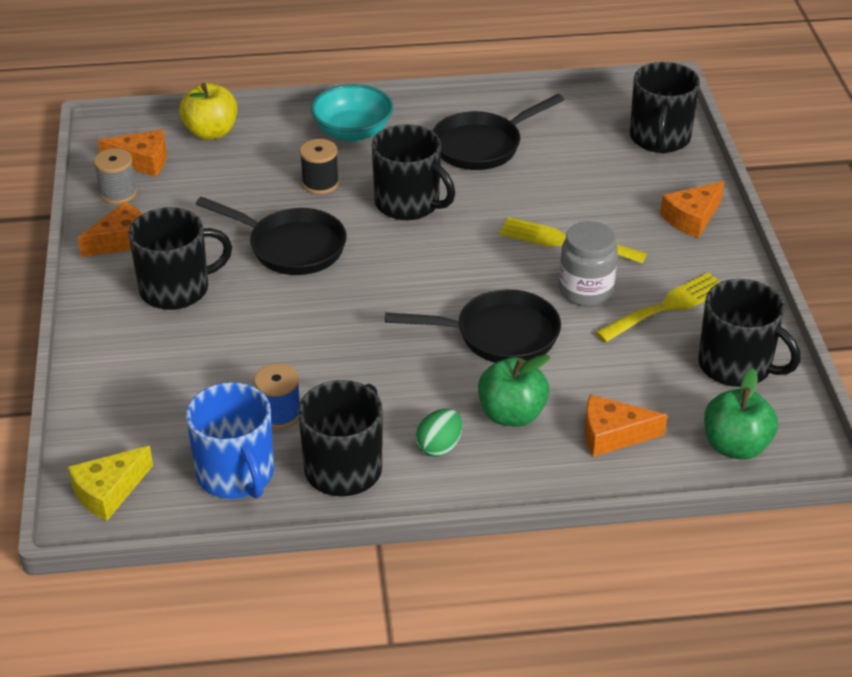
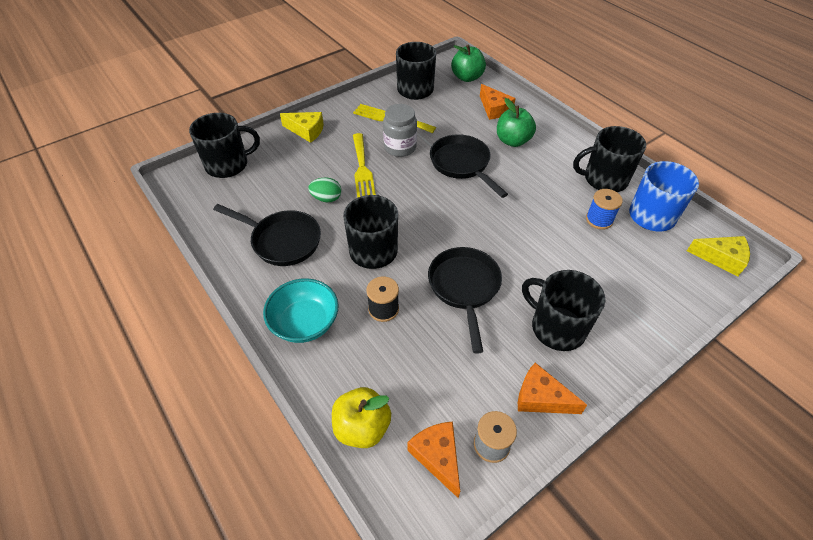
camera: 120 degrees left, 10 degrees up
(439, 447) = (557, 155): green egg -> green egg (326, 198)
(692, 218) = (306, 131): orange cheese -> yellow cheese

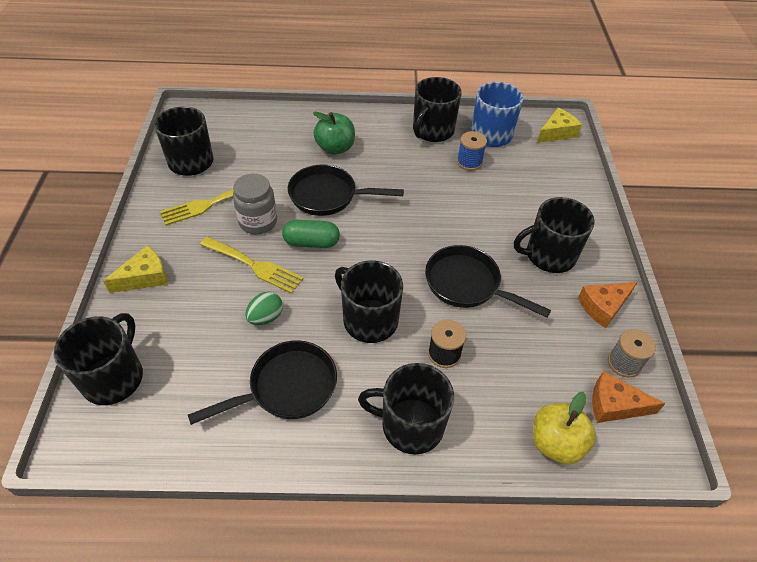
camera: 55 degrees left, 0 degrees up
(305, 323) = (410, 425): turquoise bowl -> black mug
(410, 182) = (311, 242): none -> green capsule
(467, 77) = (220, 120): green apple -> none
(494, 109) = (283, 132): orange cheese -> none

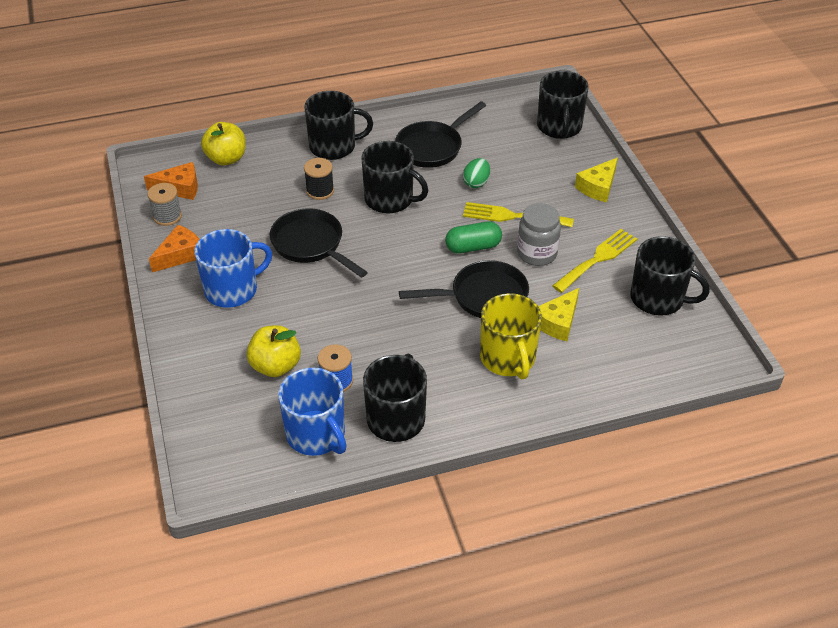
camera: 165 degrees right, 5 degrees down
(335, 148) = (508, 358): green apple -> yellow mug
(467, 284) = (311, 245): black pan -> black pan turned 150 degrees counterclockwise
(515, 182) = (275, 366): none -> yellow apple
(549, 255) = (232, 289): black mug -> blue mug
(556, 132) = (222, 462): yellow cheese -> yellow cheese (557, 322)

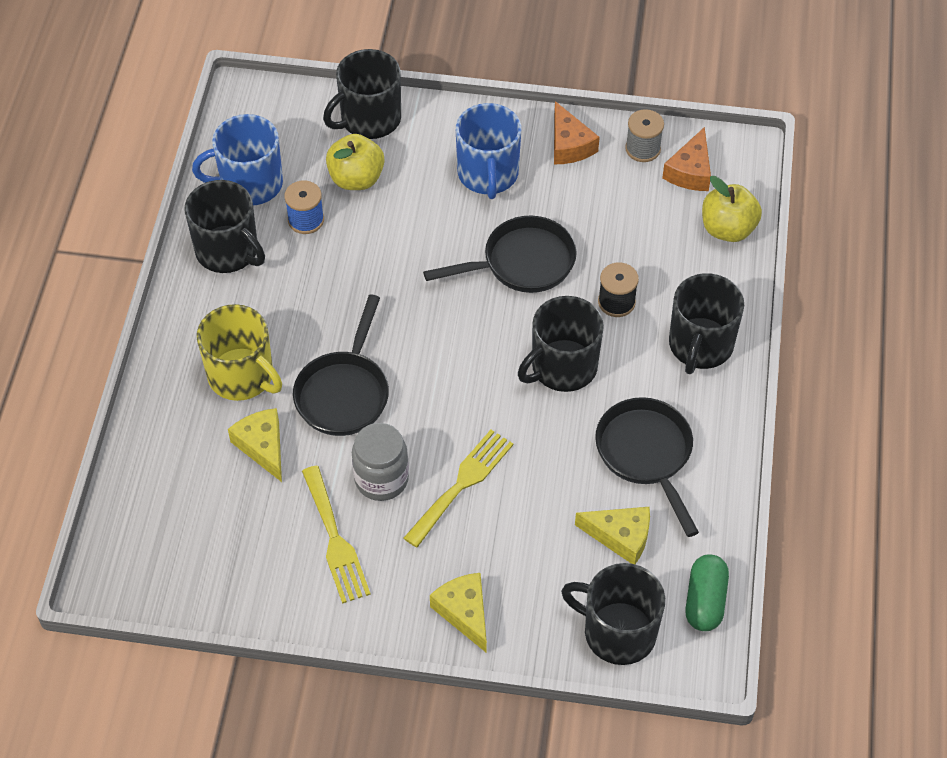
camera: 115 degrees right, 10 degrees up
(473, 247) = (430, 418): green capsule -> green capsule (705, 601)
(476, 183) = (547, 473): green egg -> none
(497, 142) = (620, 537): none -> yellow cheese
(508, 358) = (242, 376): yellow mug -> yellow mug turned 150 degrees counterclockwise
(658, 299) = (234, 569): black mug -> black mug (369, 119)

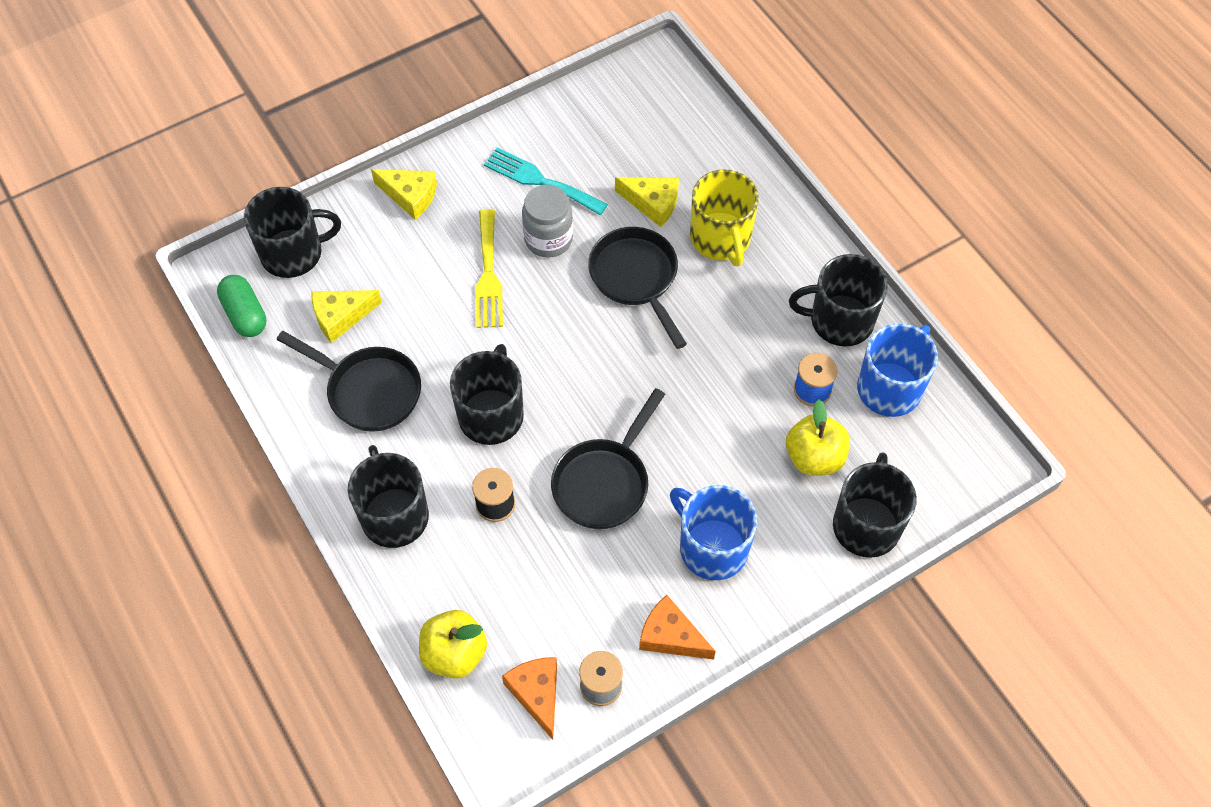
camera: 140 degrees right, 5 degrees up
(242, 376) = (721, 238): yellow mug -> yellow mug turned 105 degrees counterclockwise
(335, 540) = (540, 181): yellow fork -> turquoise fork

